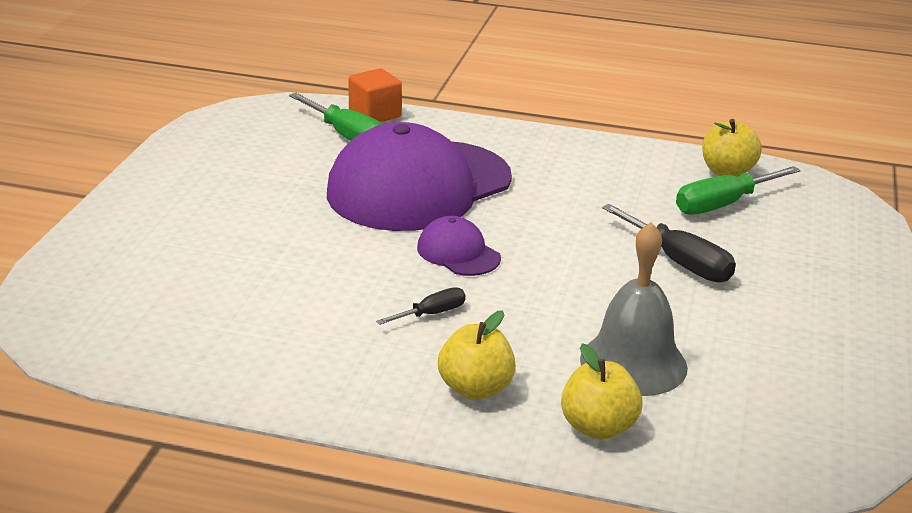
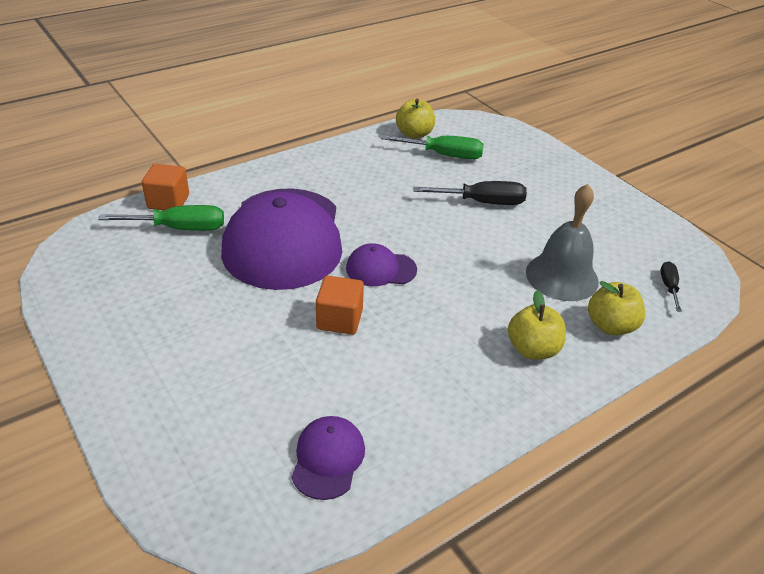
camera: 50 degrees left, 10 degrees up
(171, 335) = (328, 459): none -> purple cap
(351, 264) = (339, 319): none -> orange cube
(431, 314) = (435, 319): black screwdriver -> black screwdriver (669, 287)
(723, 204) = (444, 155): green screwdriver -> green screwdriver turned 90 degrees counterclockwise

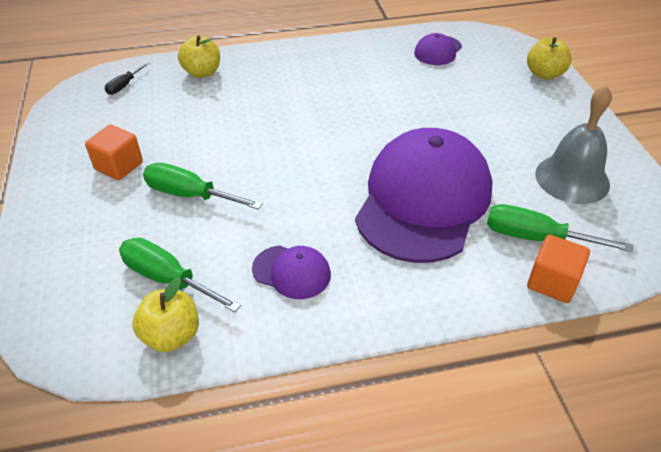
camera: 155 degrees left, 5 degrees up
(339, 319) = (399, 117): orange cube -> orange cube (119, 166)
(381, 269) = (344, 148): purple cap -> purple cap (291, 272)
(482, 202) = (190, 195): black screwdriver -> green screwdriver
(532, 349) = (272, 72): yellow apple -> yellow apple (544, 74)
(562, 276) = (196, 110): grey bell -> grey bell (572, 178)

